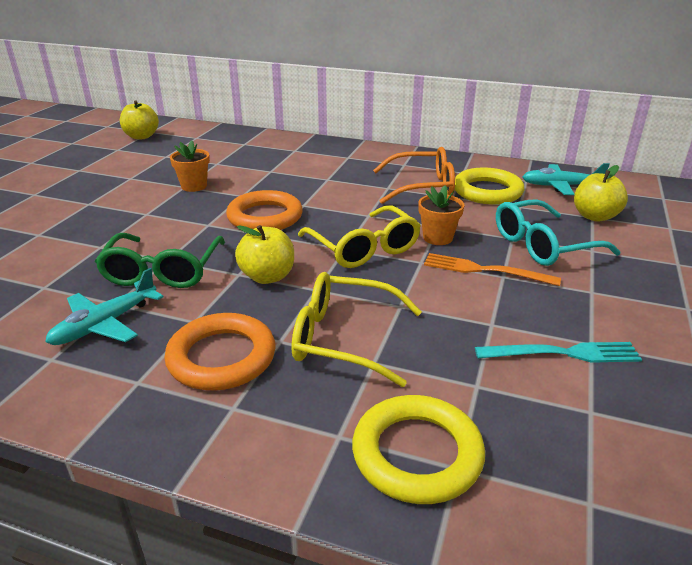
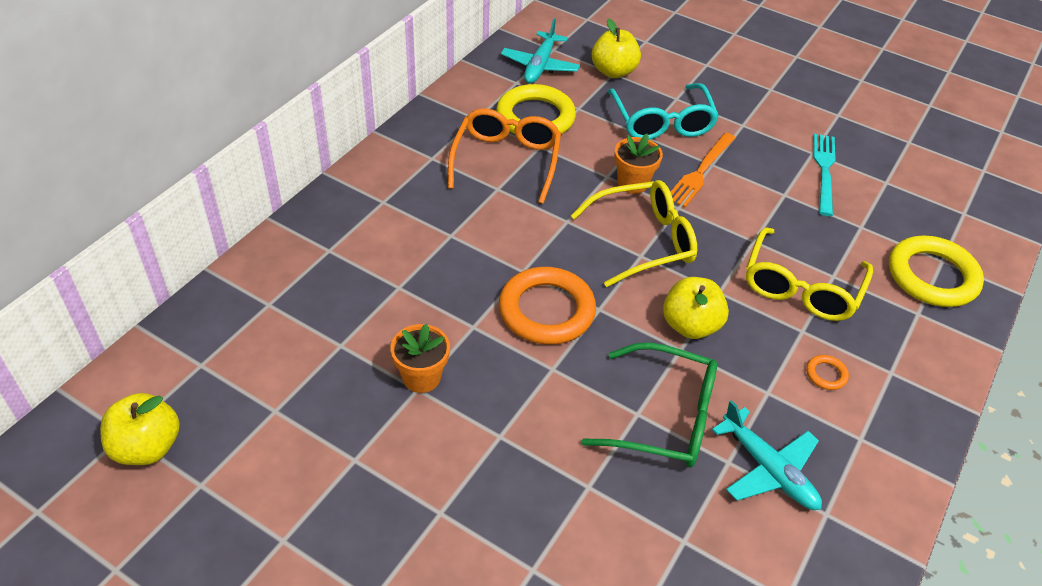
camera: 80 degrees left, 15 degrees up
(222, 357) = (826, 374): orange ring -> orange ring, size x0.41

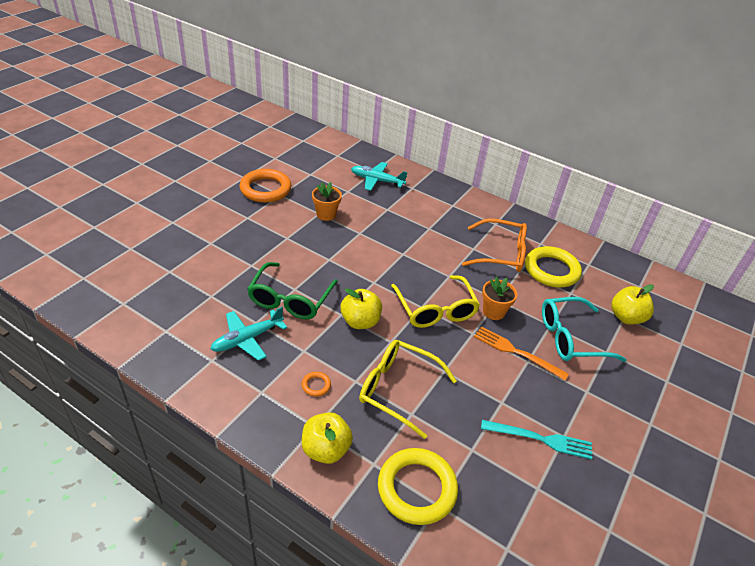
camera: 90 degrees right, 5 degrees down
(147, 447) = (295, 145): yellow apple -> yellow apple (326, 449)
(540, 65) = (614, 277): turquoise plane -> turquoise plane (377, 181)
(546, 310) = (372, 260): orange ring -> orange ring (265, 189)

